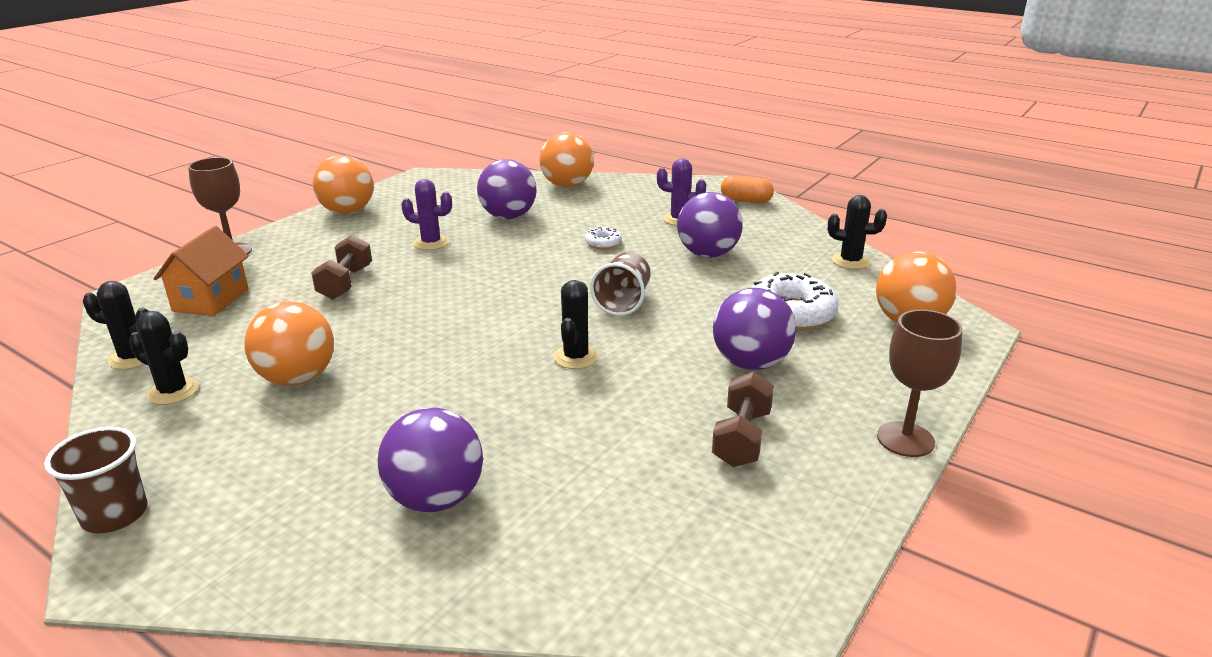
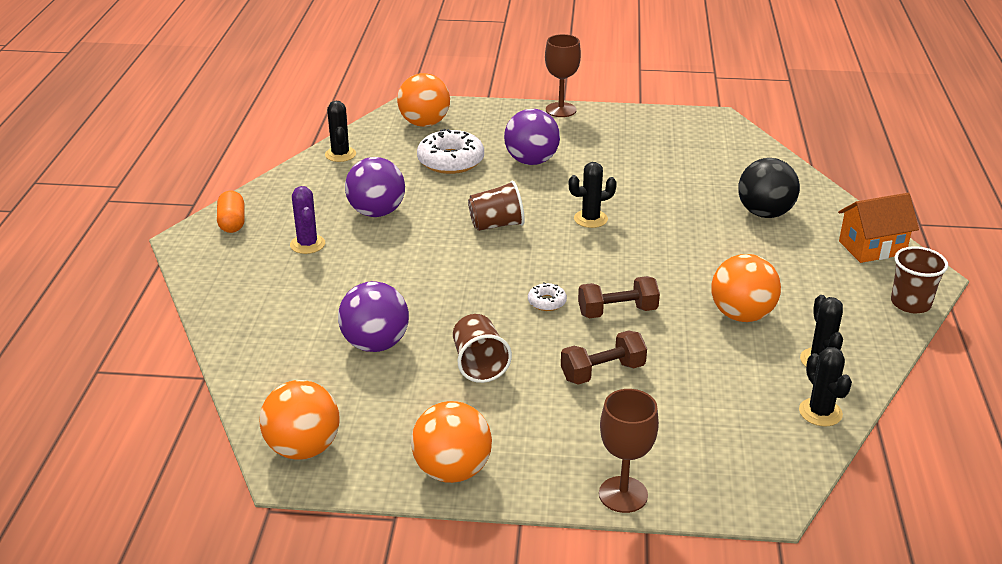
camera: 120 degrees left, 5 degrees up
(211, 300) = (711, 435): orange house -> orange house (872, 248)
(431, 243) = (479, 364): purple cactus -> brown cup
(436, 499) = (764, 213): purple ball -> black ball
(567, 185) = (254, 340): orange ball -> orange ball (303, 448)
(603, 243) = (396, 267): white donut -> white donut (547, 302)
(742, 438) = (611, 148): brown dumbbell -> brown dumbbell (617, 312)

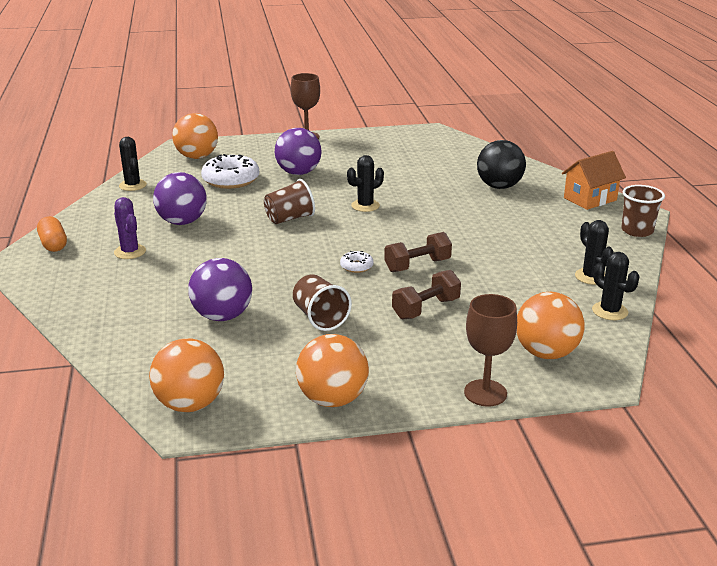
camera: 15 degrees left, 5 degrees down
(741, 315) = (516, 255): orange ball -> orange ball (546, 353)

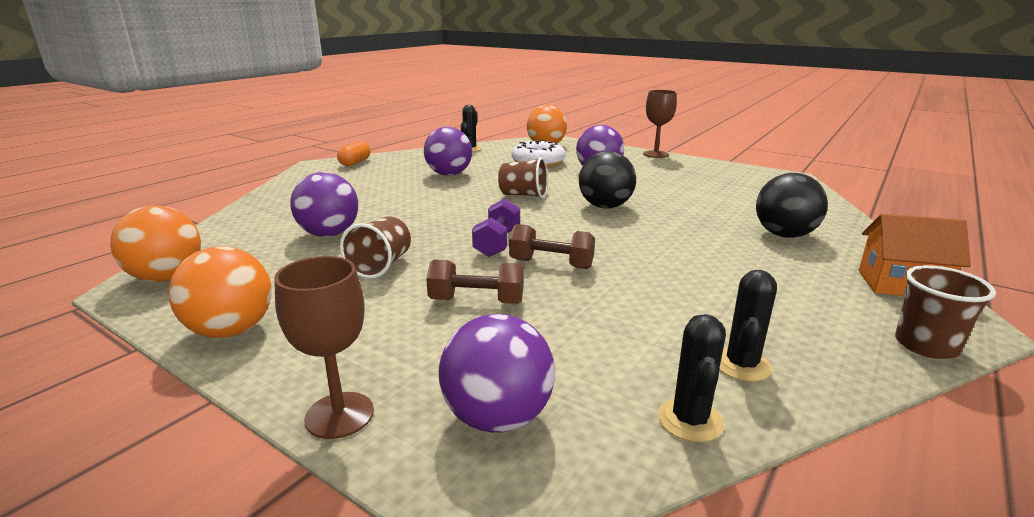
camera: 45 degrees right, 5 degrees down
(130, 252) = (380, 179): purple cactus -> none
(356, 266) = (497, 243): white donut -> purple dumbbell
(365, 206) = (605, 206): black cactus -> black ball
(546, 353) = (497, 417): orange ball -> purple ball

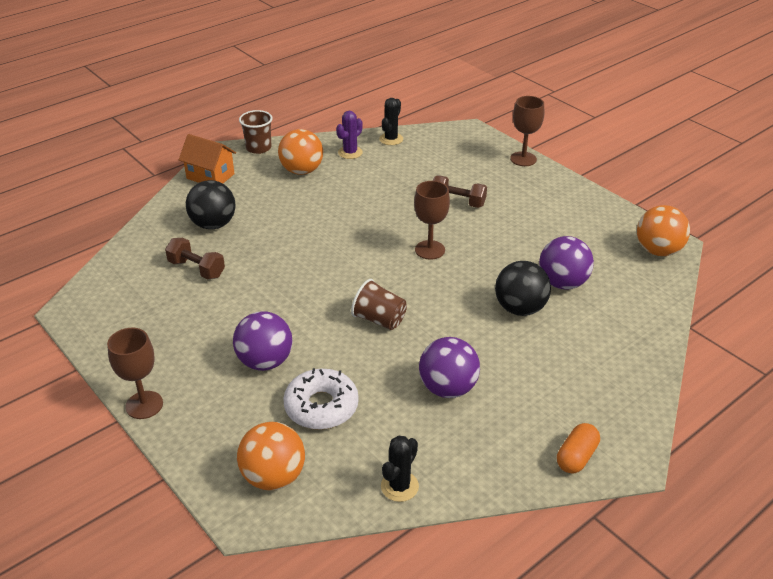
camera: 165 degrees left, 15 degrees up
(231, 330) = (589, 203): orange ball -> orange ball (302, 171)
(381, 265) = (516, 239): brown cup -> none
(497, 243) = (430, 250): purple dumbbell -> brown goblet
(497, 417) = (462, 150): purple ball -> none
(551, 264) = (401, 223): brown dumbbell -> brown dumbbell (196, 269)
(605, 206) = (314, 285): black ball -> black ball (520, 309)
(741, 365) = (350, 152): black cactus -> purple cactus

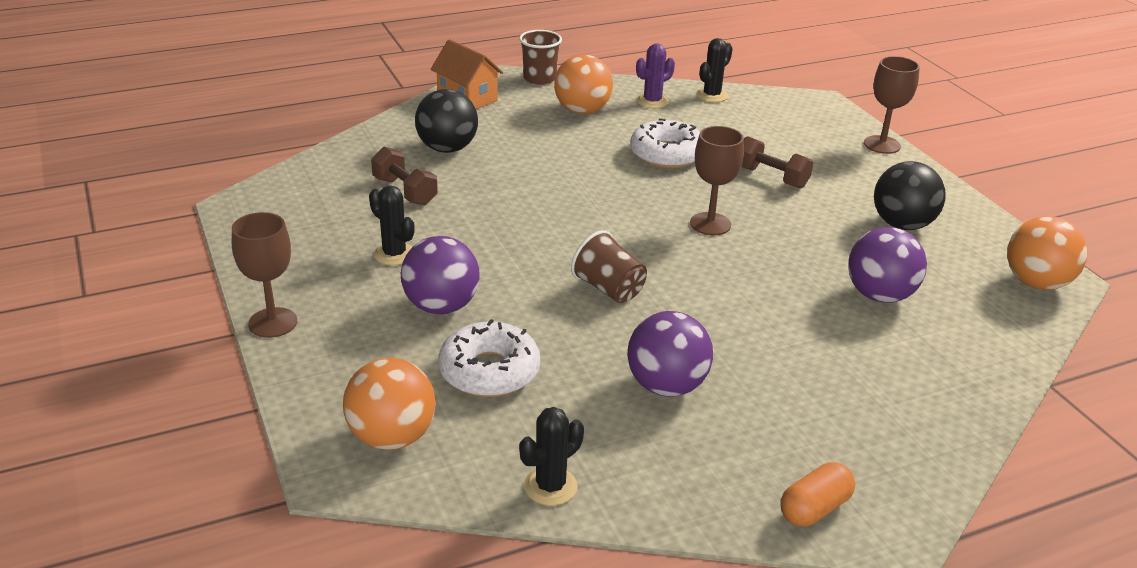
camera: 15 degrees right, 5 degrees down
(211, 325) = (394, 254): none -> black cactus
(378, 197) = (667, 154): none -> white donut
(520, 309) = (806, 314): black ball -> black ball (902, 225)

